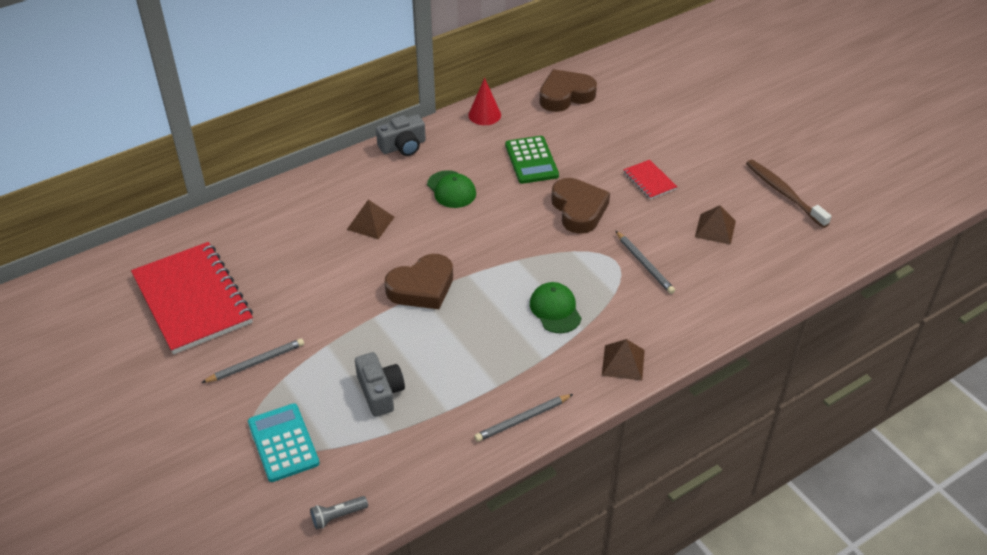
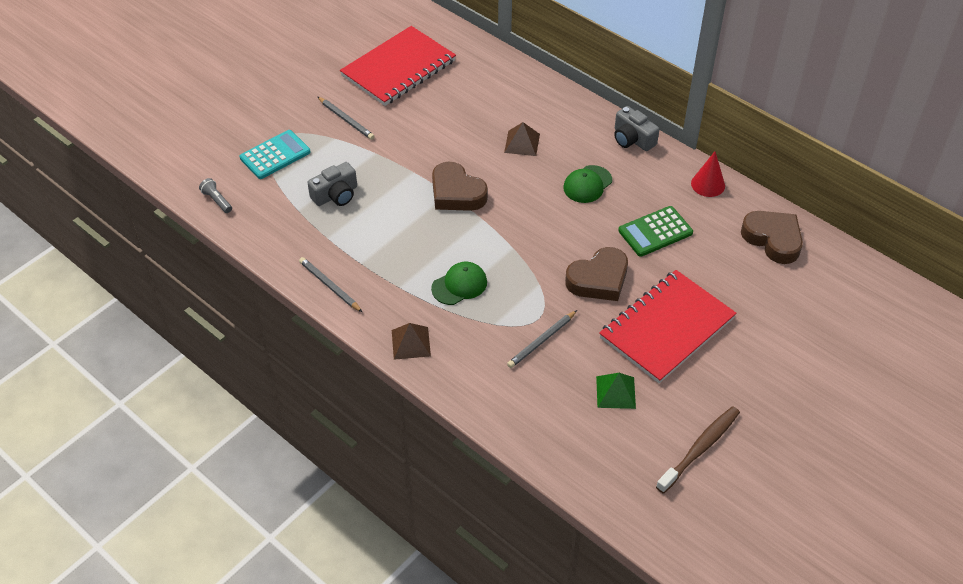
camera: 75 degrees right, 5 degrees up
(649, 181) = (667, 328): red notebook -> red notebook, size x2.29
(715, 229) = (615, 392): brown pyramid -> green pyramid

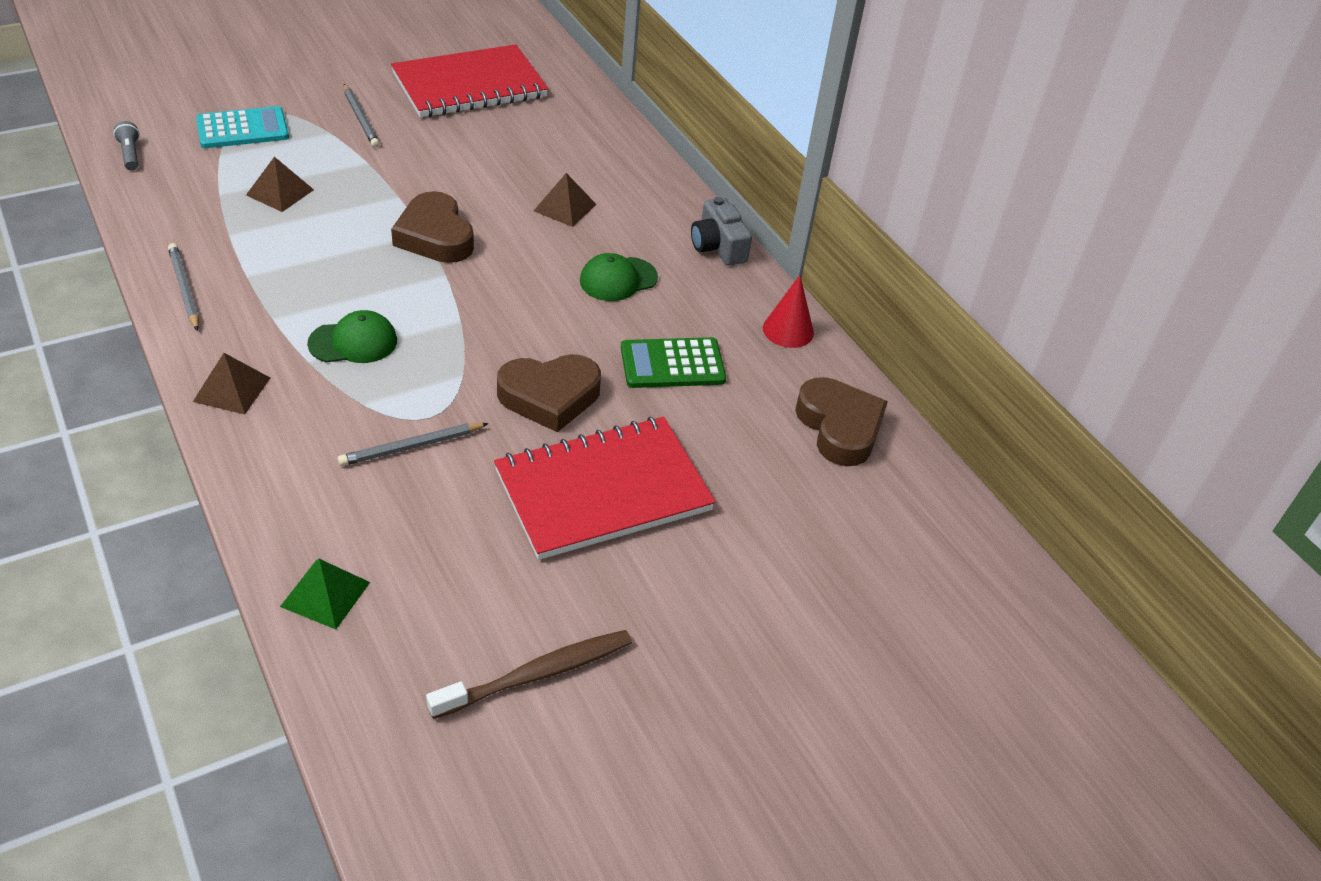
camera: 15 degrees right, 5 degrees down
(336, 195) = (280, 192): grey camera -> brown pyramid
(615, 392) = (467, 549): green pyramid -> green pyramid (325, 594)

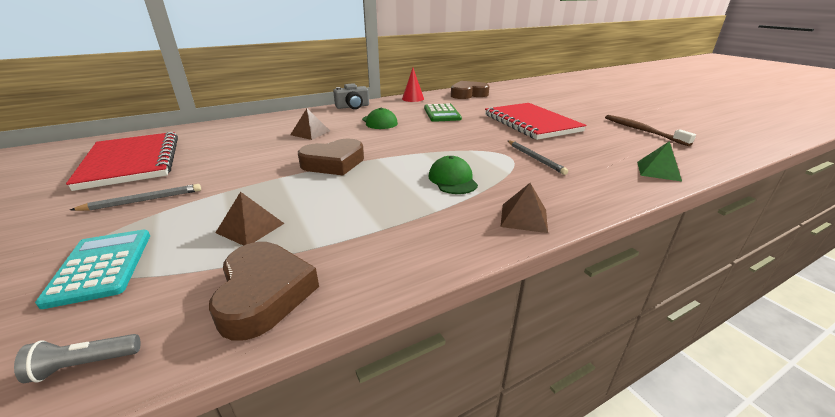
camera: 85 degrees left, 15 degrees down
(184, 289) = (403, 260): grey pencil -> none
(549, 397) = (476, 132): brown heart -> brown heart (264, 294)

